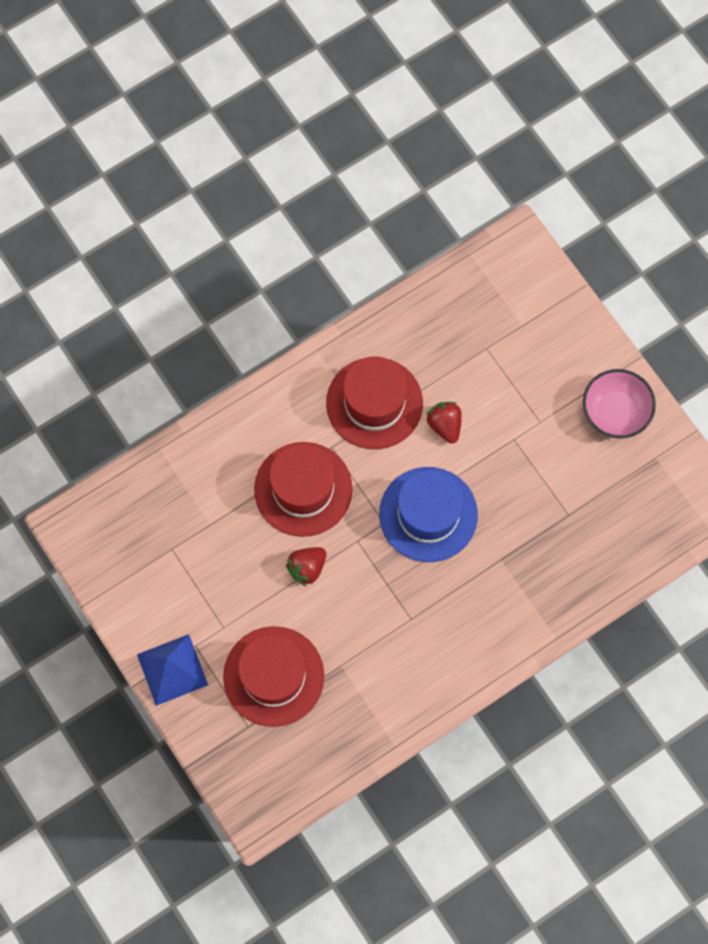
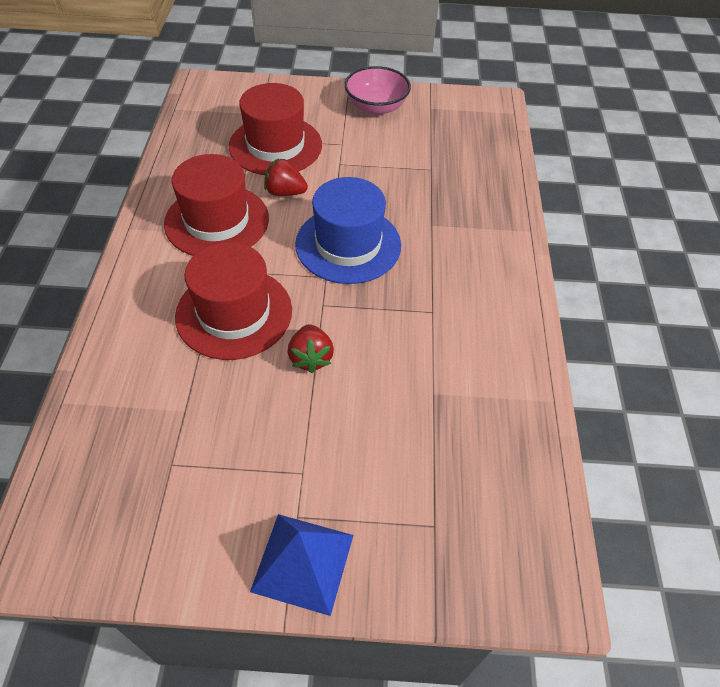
camera: 55 degrees left, 20 degrees down
(273, 676) = (397, 460): red hat -> red hat (275, 145)

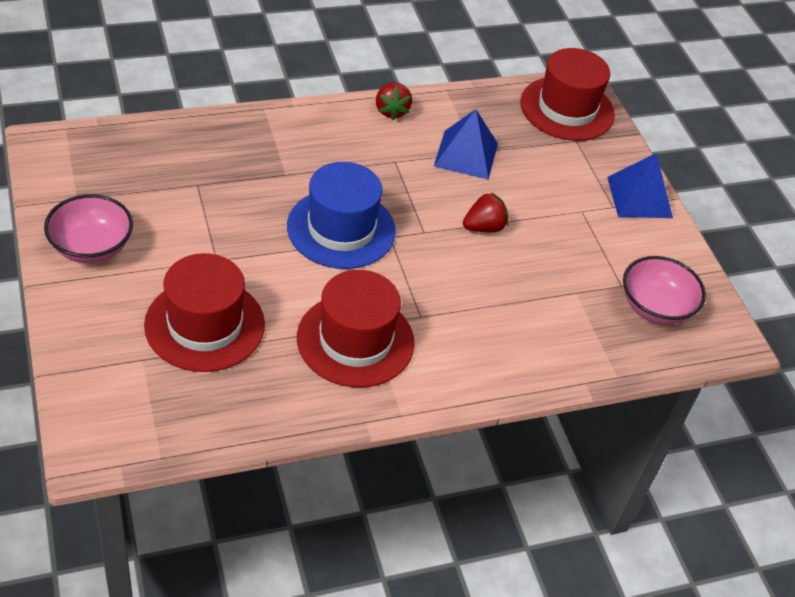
camera: 115 degrees left, 5 degrees down
(122, 487) = (655, 307): none -> pink bowl
(234, 313) = (465, 290): red hat -> red hat (567, 109)
(285, 192) = (285, 295): red strawberry -> red strawberry (391, 111)
(430, 381) = (466, 154): none -> blue pyramid

